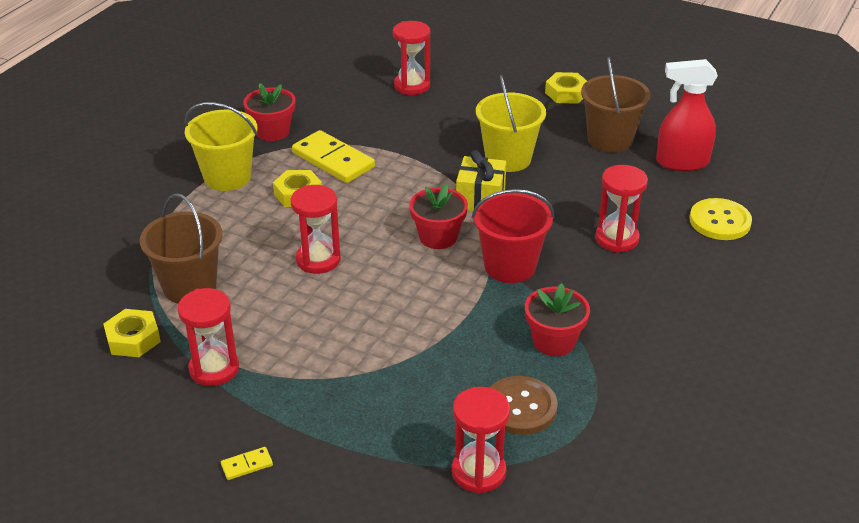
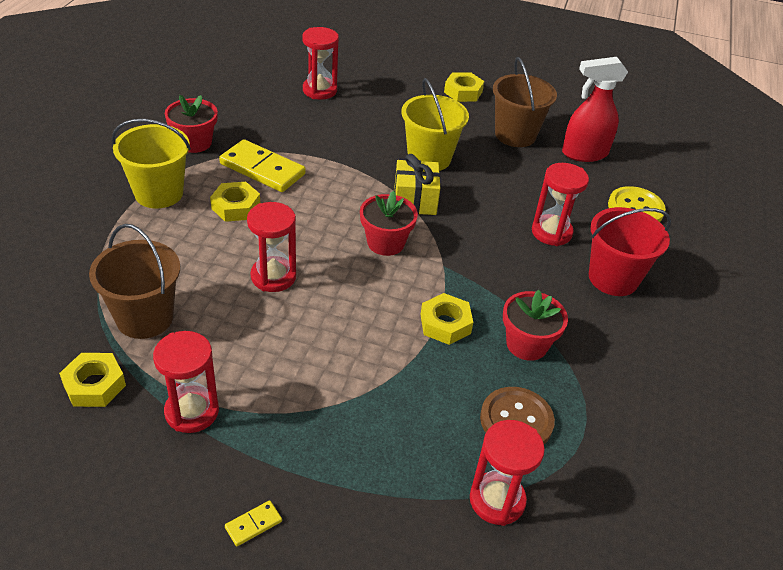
camera: 15 degrees left, 5 degrees up
(476, 316) = (445, 324): none -> yellow nut
(510, 266) = (462, 268): red bucket -> red bucket (613, 278)

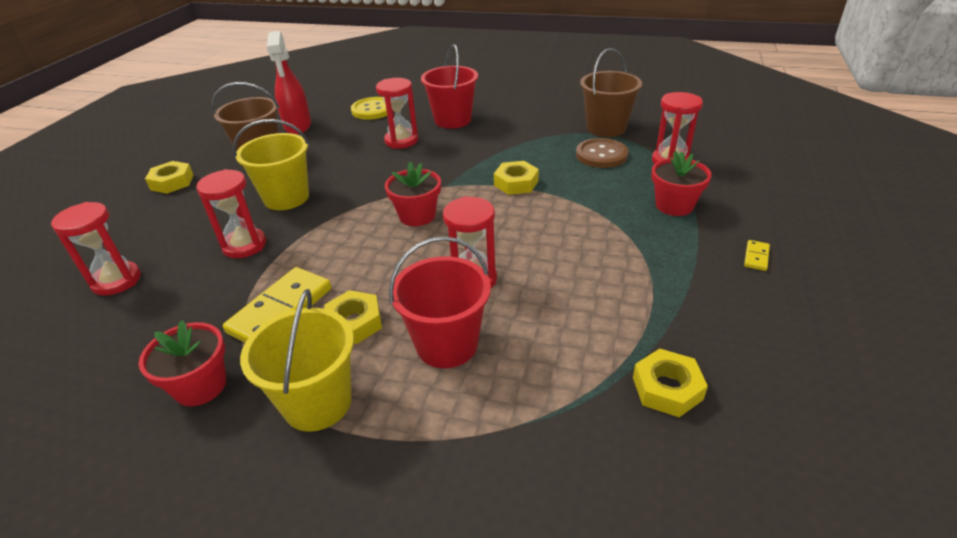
camera: 85 degrees left, 5 degrees down
(145, 318) = (556, 367): brown bucket -> brown bucket (606, 128)
(192, 411) = (667, 308): red hourglass -> red hourglass (244, 245)
(193, 256) = (447, 344): none -> red bucket
(253, 524) = (756, 257): yellow domino -> yellow domino turned 60 degrees clockwise
(415, 200) = (354, 203): yellow gift -> none
(526, 344) = (528, 151): red flower pot -> red flower pot (674, 205)

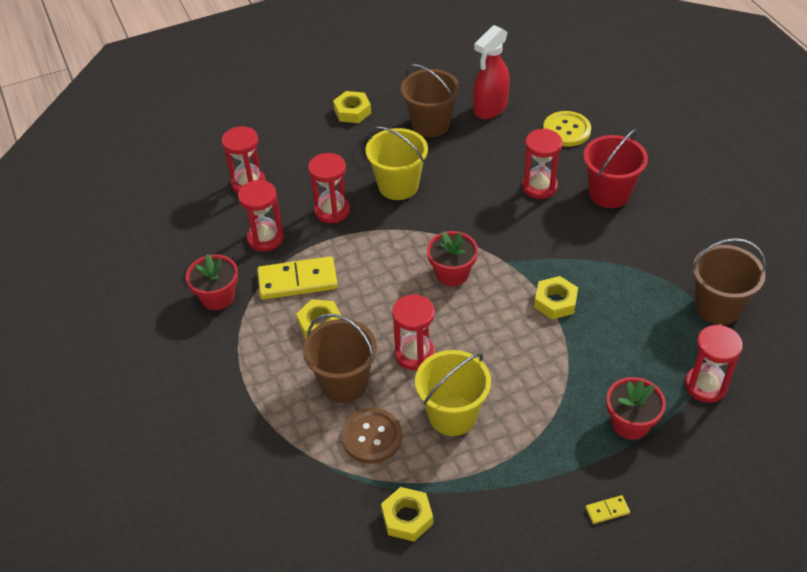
camera: 50 degrees right, 10 degrees up
(196, 305) = (265, 238): none -> red hourglass
(317, 403) = (251, 356): yellow bucket -> yellow bucket (452, 415)
(447, 344) = (344, 383): red bucket -> brown bucket
(601, 155) = (662, 331): brown button -> brown button (372, 437)

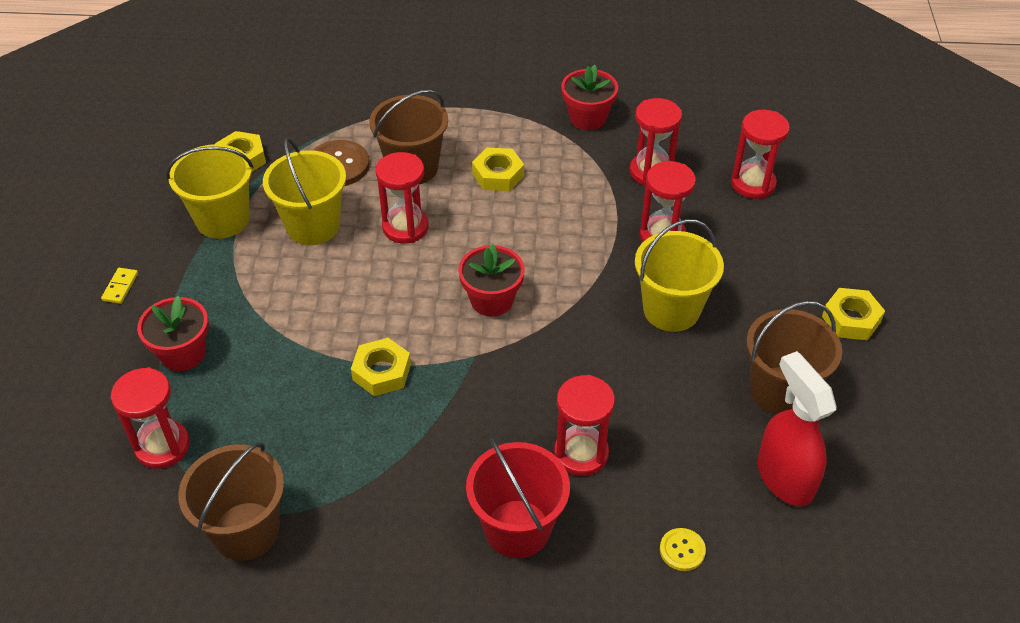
camera: 115 degrees right, 0 degrees up
(297, 281) = (570, 177): yellow domino -> none
(488, 484) = (222, 219): none -> yellow bucket
(566, 130) = (682, 550): yellow button -> yellow button, size x0.55

